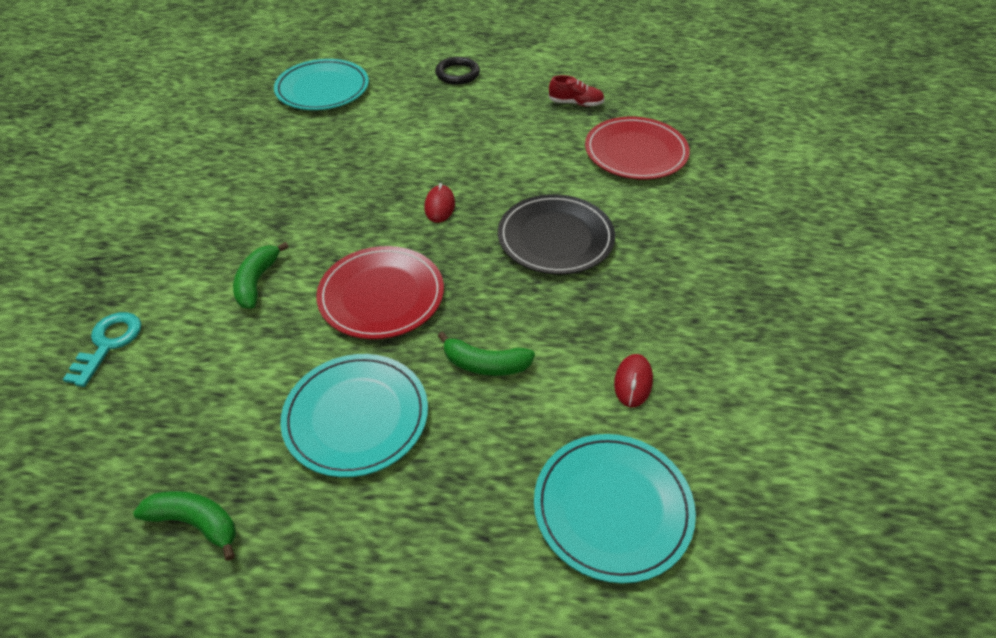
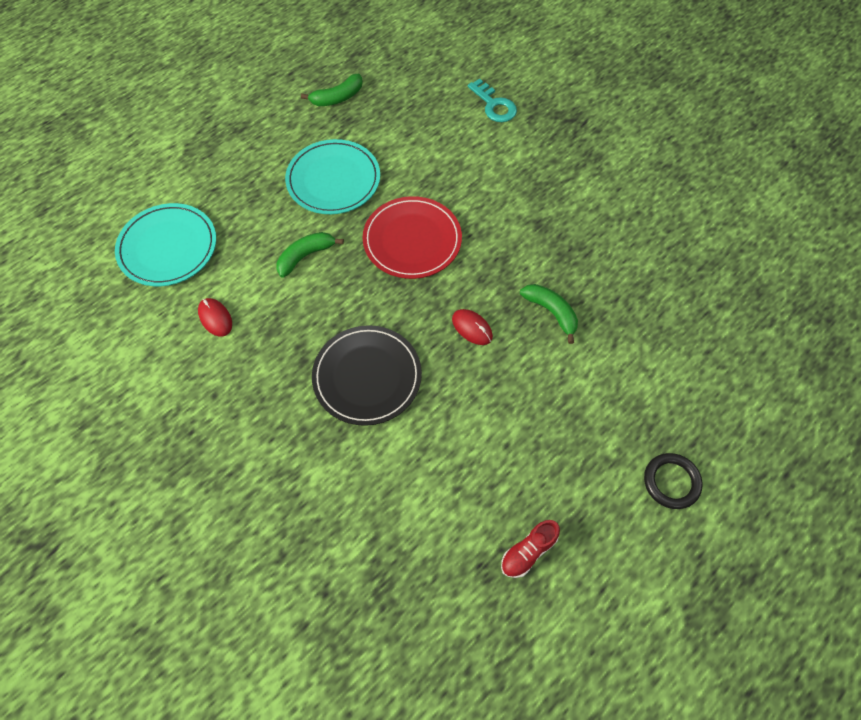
camera: 130 degrees right, 15 degrees up
(257, 282) = (486, 186): green banana -> green banana (551, 312)
(322, 89) = (724, 347): turquoise plate -> none
(635, 152) = (408, 534): red plate -> none

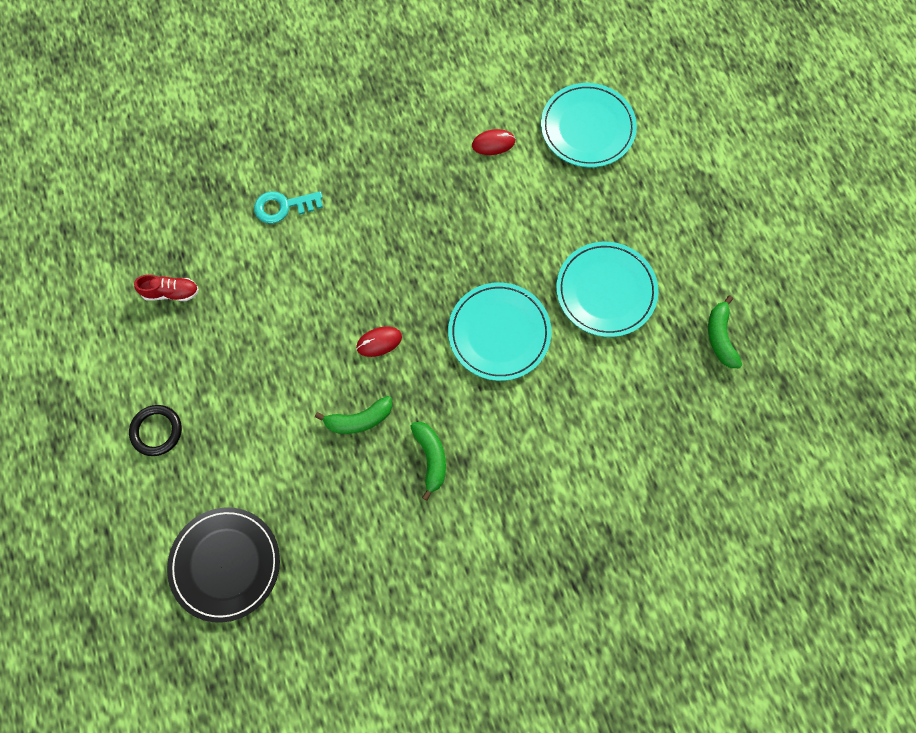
camera: 115 degrees right, 10 degrees up
(305, 256) = (524, 234): green banana -> green banana (431, 458)
(367, 376) = (377, 238): black plate -> black plate (225, 564)
(412, 240) = (499, 333): red plate -> turquoise plate
(494, 105) = (642, 498): turquoise key -> turquoise key (283, 207)
(528, 551) = (171, 292): red shoe -> red shoe turned 105 degrees clockwise

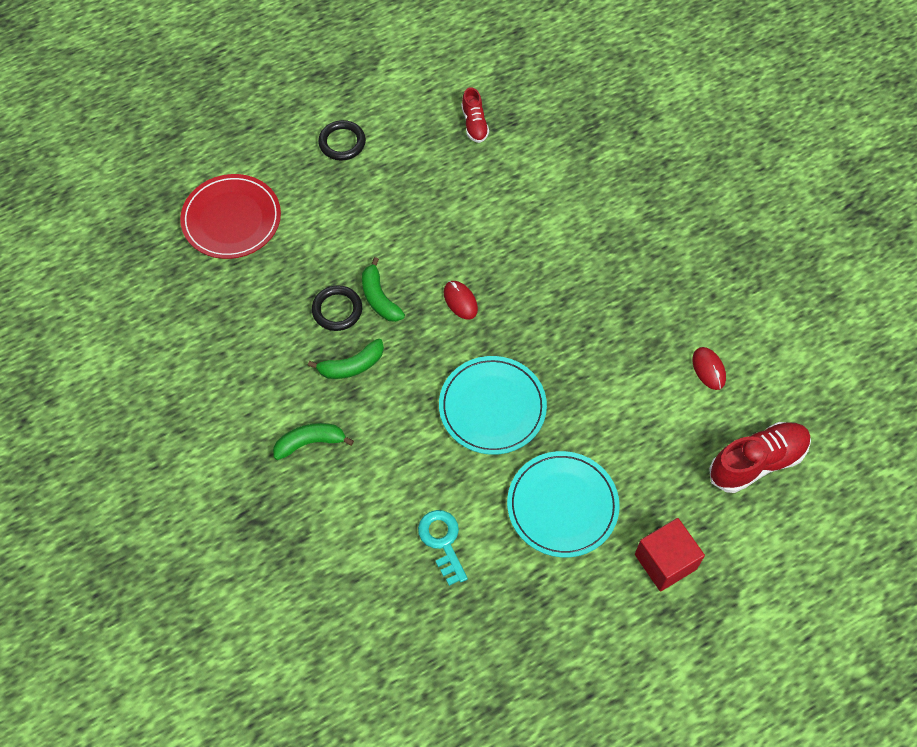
camera: 80 degrees right, 10 degrees down
(225, 564) = (231, 219): black plate -> red plate
(283, 207) = (583, 193): turquoise key -> turquoise key (442, 541)
(364, 464) = (337, 310): none -> black ring
(587, 128) = (757, 462): turquoise plate -> red shoe
(667, 219) = (665, 561): none -> red cube
(720, 337) = (534, 633): green banana -> green banana (310, 442)

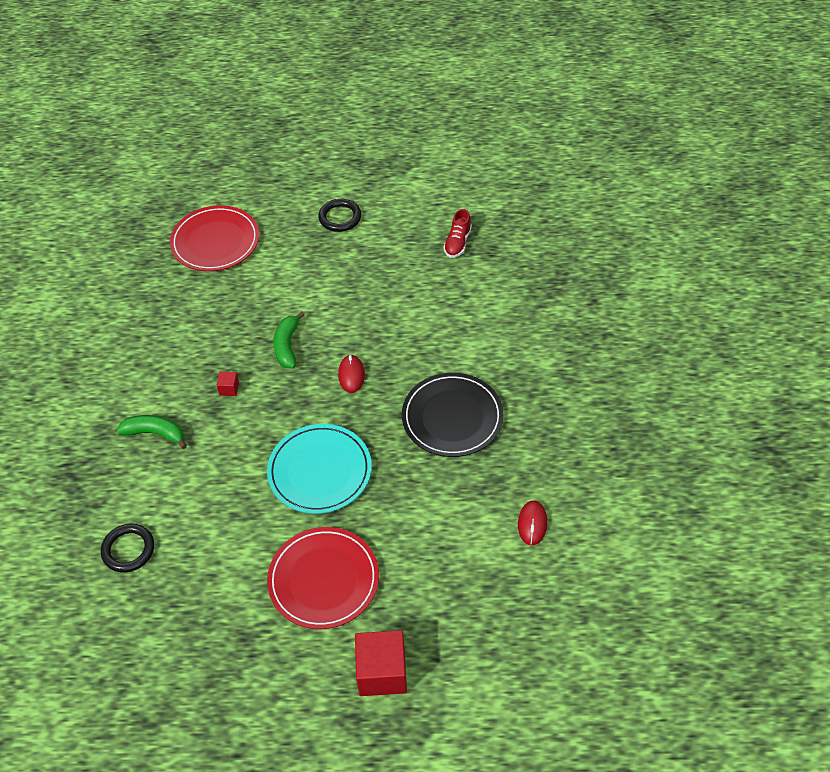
camera: 30 degrees right, 10 degrees down
(337, 310) = (248, 341): black ring -> black ring (128, 550)
(352, 366) = (229, 389): green banana -> red cube
(442, 541) = (203, 561): turquoise key -> none
(562, 505) = (323, 580): turquoise plate -> red plate
(579, 301) = (452, 417): none -> black plate
(757, 462) = (525, 625): red shoe -> none

